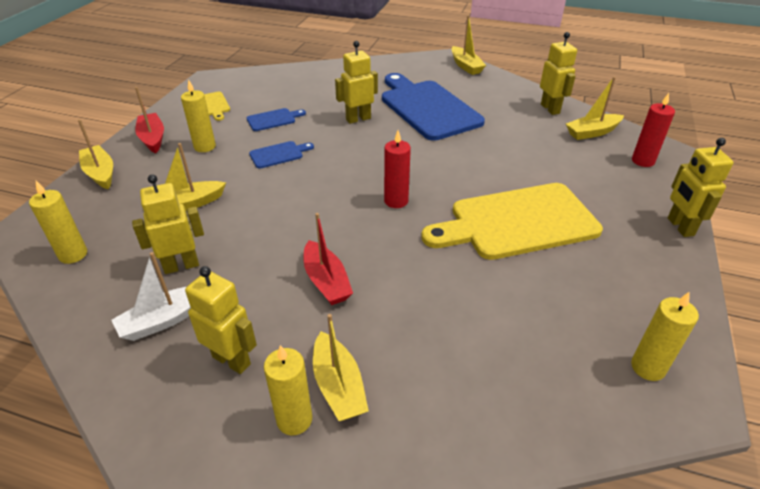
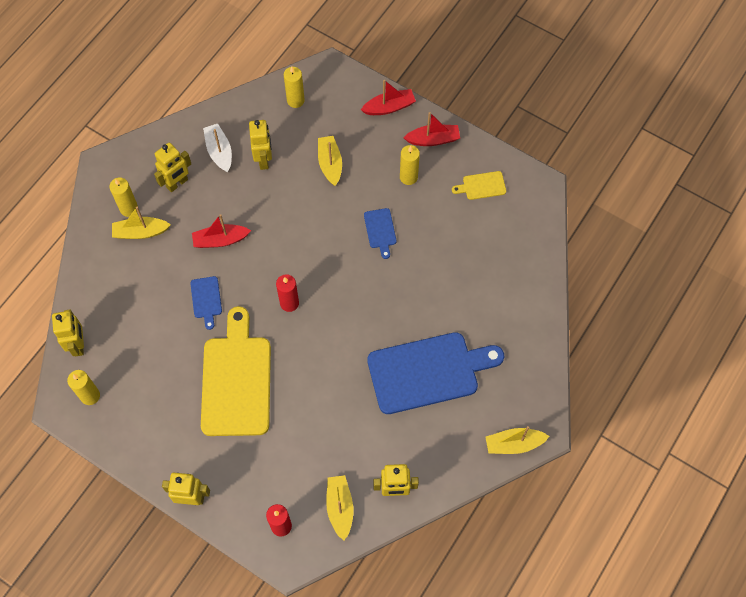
camera: 105 degrees right, 25 degrees up
(100, 173) = (389, 107): yellow boat -> red boat
(273, 119) = (441, 233): blue cutting board -> blue cutting board (206, 299)
(358, 119) = (423, 304): yellow robot -> yellow robot (78, 345)

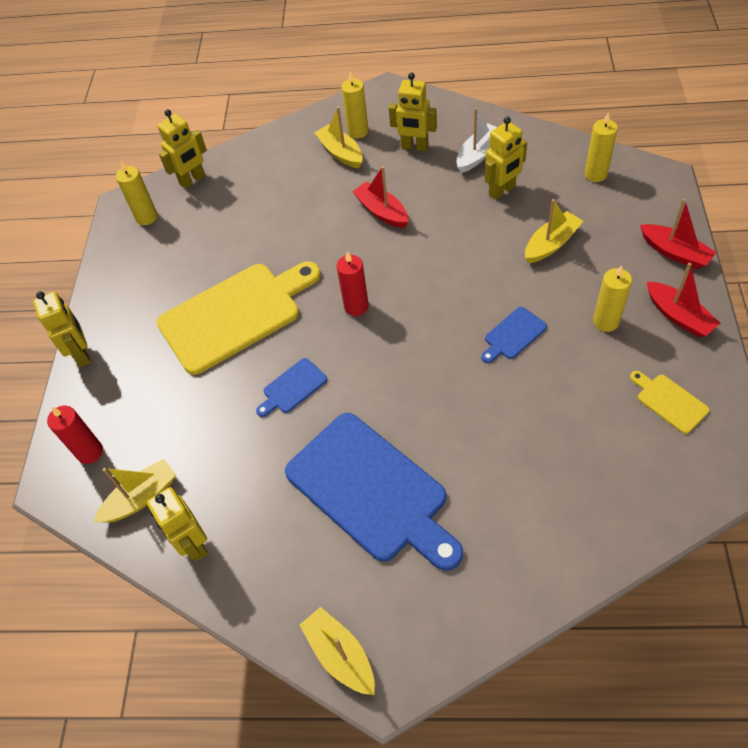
camera: 65 degrees right, 10 degrees down
(206, 299) = (307, 239): blue cutting board -> blue cutting board (292, 387)

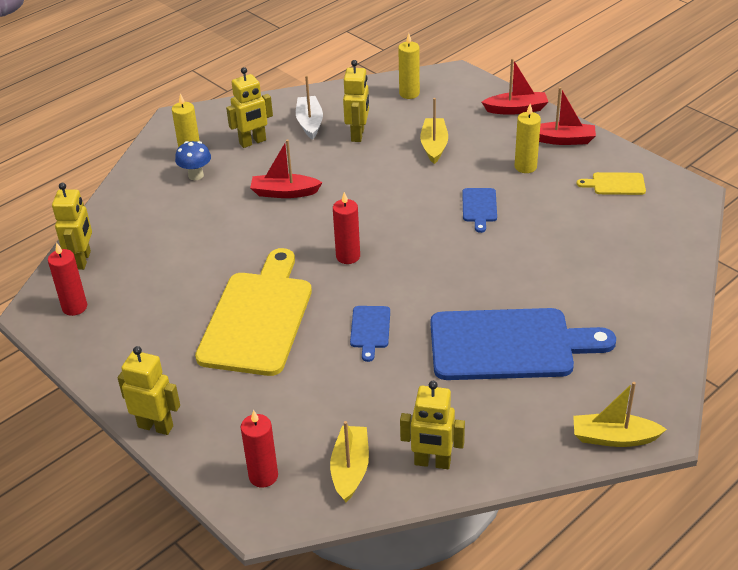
camera: 50 degrees left, 15 degrees down
(146, 217) = (74, 307): yellow candle -> red candle
(340, 153) = (196, 175): yellow boat -> blue mushroom

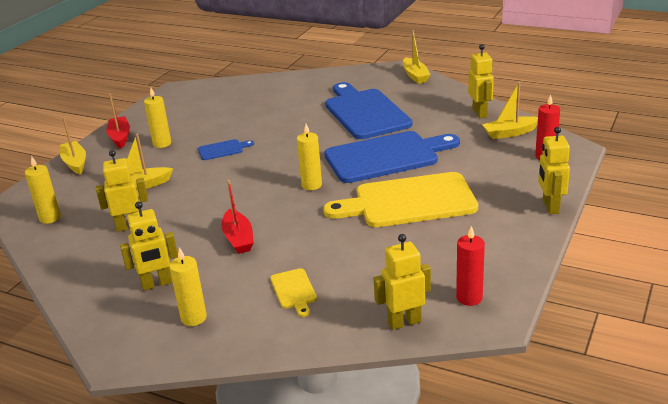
camera: 110 degrees left, 10 degrees down
(196, 175) = (230, 301): blue mushroom -> none
(253, 142) = (157, 284): yellow robot -> yellow robot turned 120 degrees clockwise
(310, 123) = (113, 259): white boat -> none
(348, 256) = (311, 185): red candle -> yellow candle
(370, 329) = (386, 156): blue cutting board -> blue cutting board, size x2.35
(516, 109) = (75, 163): red boat -> yellow boat
(615, 184) = (175, 111): yellow cutting board -> yellow cutting board (294, 291)

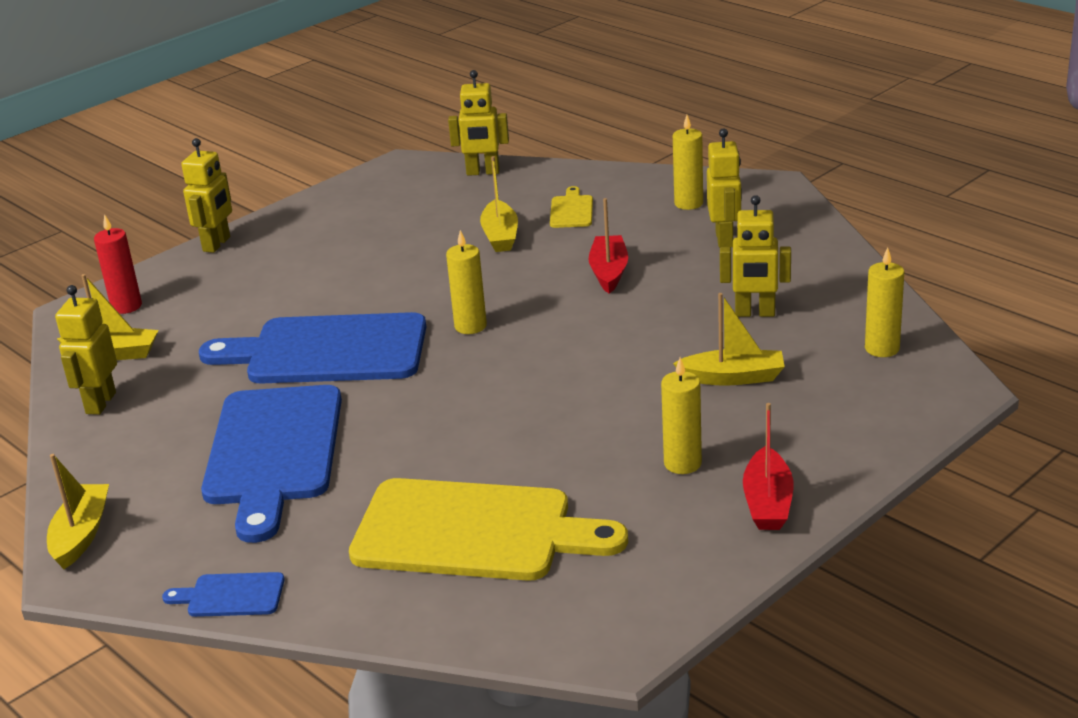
camera: 160 degrees left, 0 degrees up
(75, 163) = (857, 453): yellow boat -> yellow boat (500, 236)
(157, 284) = (724, 239): yellow robot -> yellow robot turned 90 degrees clockwise
(222, 150) = (574, 422): blue cutting board -> blue cutting board (231, 595)
(409, 201) = (365, 279): yellow cutting board -> yellow cutting board (473, 532)
(469, 298) = (405, 180): red candle -> none

